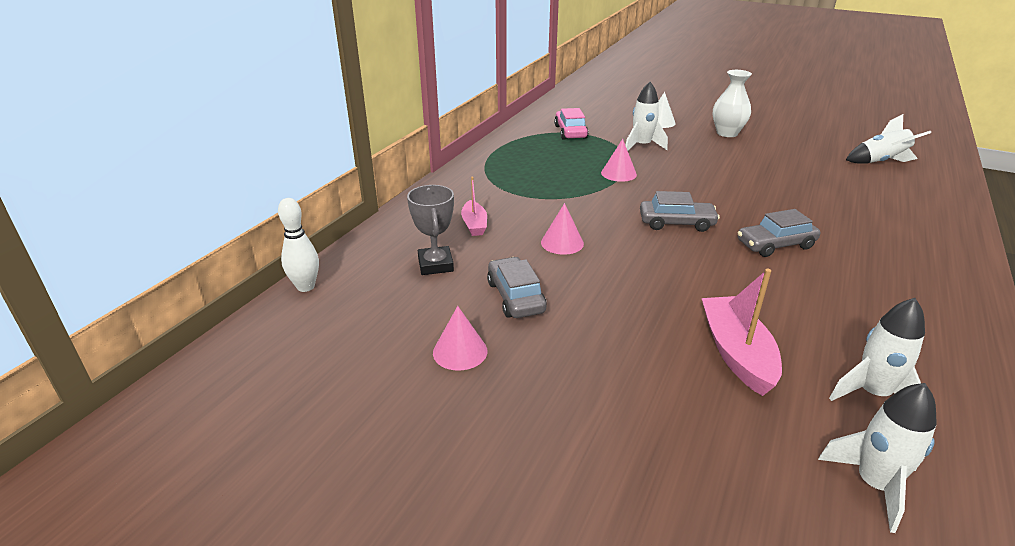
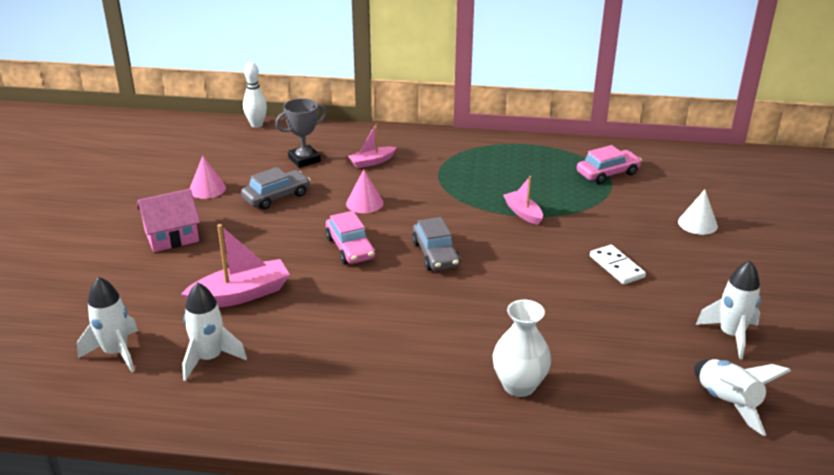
camera: 70 degrees right, 0 degrees up
(577, 400) = (171, 236): none -> pink house
(618, 173) = (523, 213): pink cone -> pink boat
(641, 146) = (608, 219): white rocket -> white rocket (731, 335)
(651, 265) = (350, 248): none -> pink car
(713, 158) = (616, 267): none -> white domino
(727, 133) = (709, 273): white vase -> white vase (519, 385)
(775, 245) = (425, 312): grey car -> none

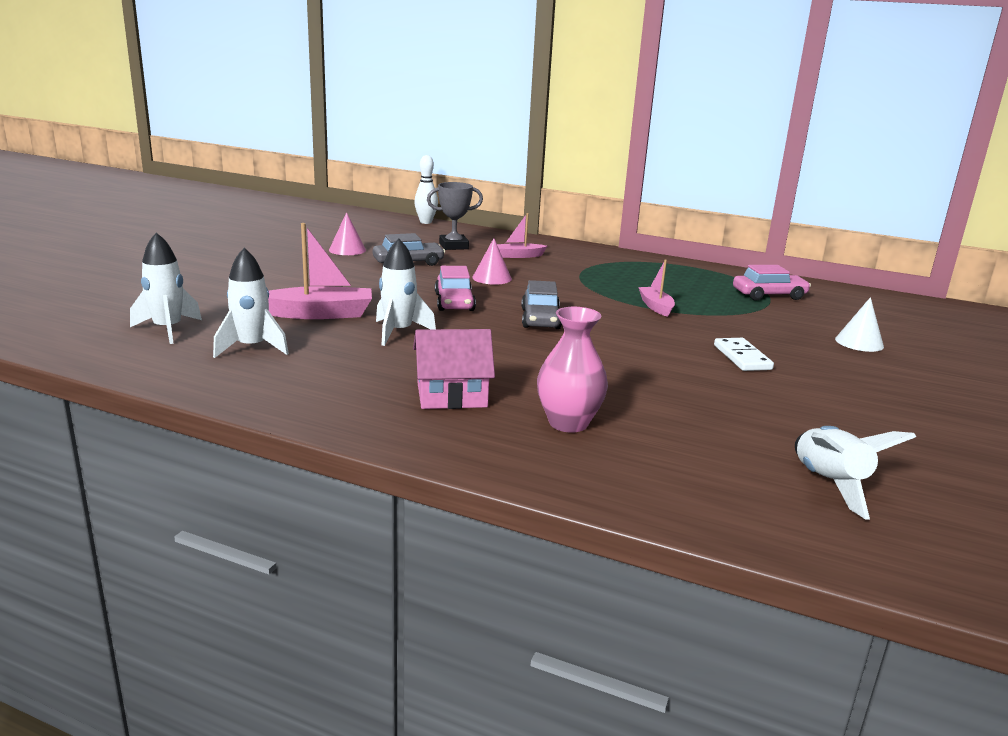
camera: 15 degrees right, 10 degrees down
(171, 236) = (289, 271): pink house -> pink house (451, 394)
(519, 385) = (568, 423): white vase -> pink vase
(731, 335) = (861, 430): white rocket -> white rocket (398, 332)

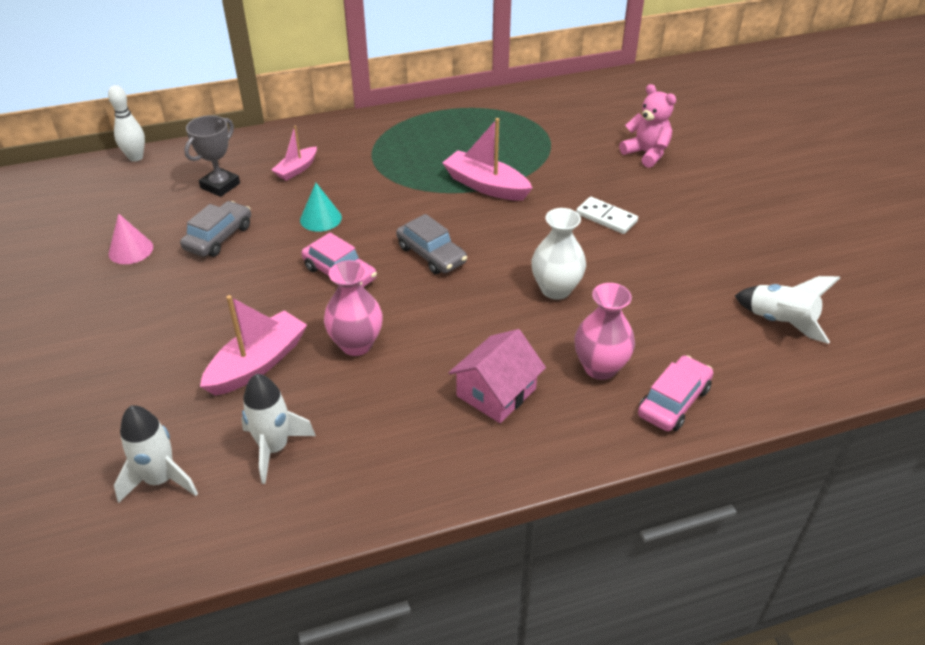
camera: 40 degrees left, 20 degrees up
(398, 332) = (356, 344): white rocket -> pink vase
(492, 278) = (320, 218): pink cone -> turquoise cone
(613, 371) = (556, 289): none -> white vase
(656, 307) = (486, 186): pink boat -> pink boat, size x1.67
(769, 295) = (536, 123): pink car -> pink car (673, 402)
(859, 342) = (646, 154): white cone -> pink teddy bear

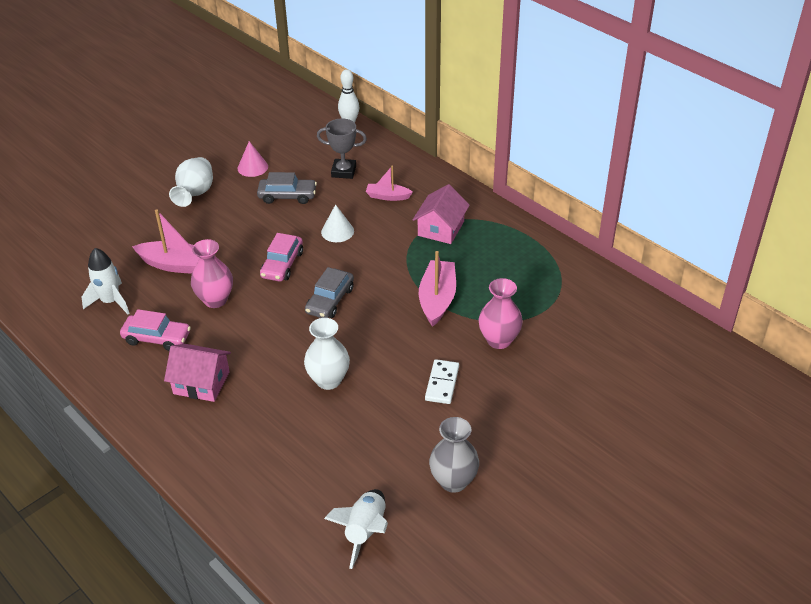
camera: 65 degrees right, 0 degrees up
(128, 313) = (195, 194): none -> white vase
(160, 480) = (71, 268): white rocket -> none
(320, 218) = (337, 231): turquoise cone -> white cone
(382, 153) = (441, 228): none -> pink house
(600, 367) = (252, 430): pink vase -> pink vase (499, 340)
(646, 154) = (562, 384): pink teddy bear -> none
(673, 402) = (235, 482): pink car -> pink car (157, 338)
(737, 248) = (453, 481): none -> grey vase

